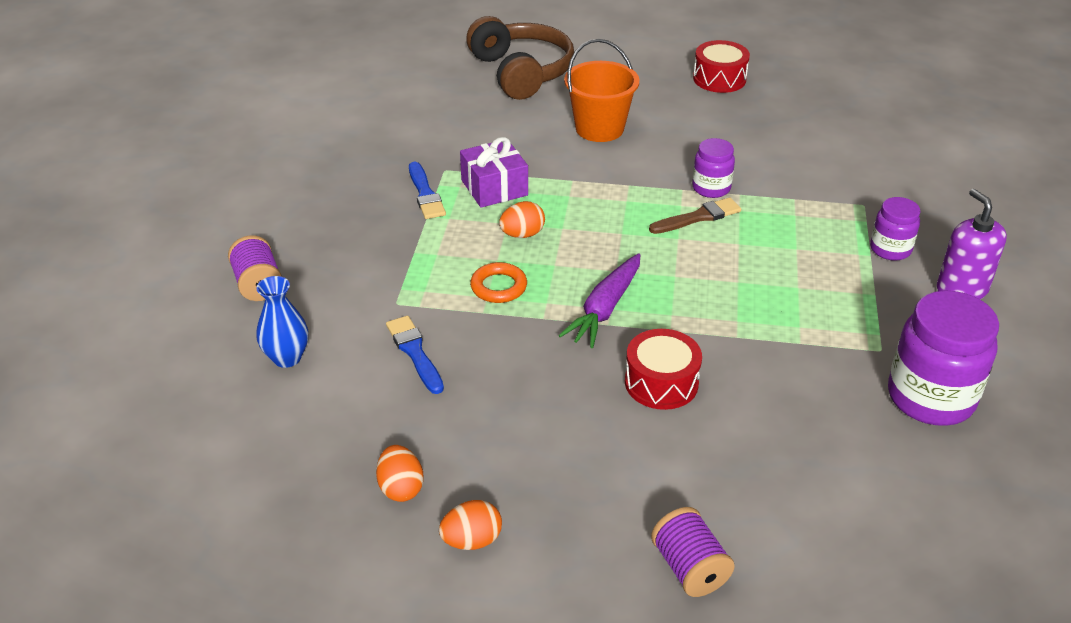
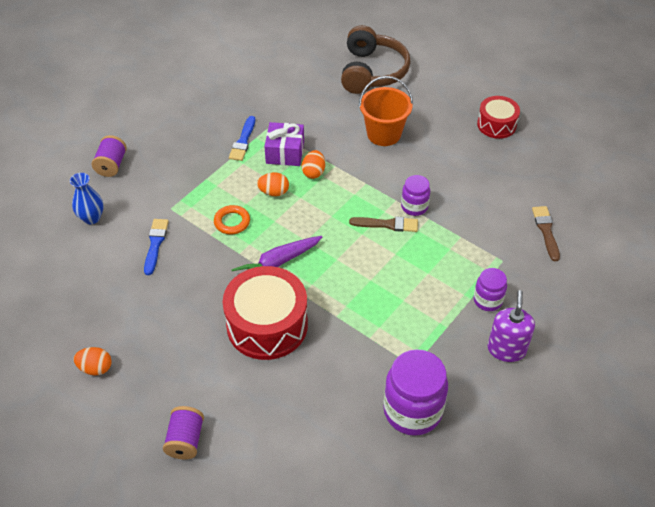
camera: 30 degrees right, 10 degrees up
(401, 488) = (86, 321): orange egg -> orange egg (313, 172)
(661, 383) = (267, 325): red drum -> red drum, size x1.72
(878, 159) = (546, 231): none -> brown brush

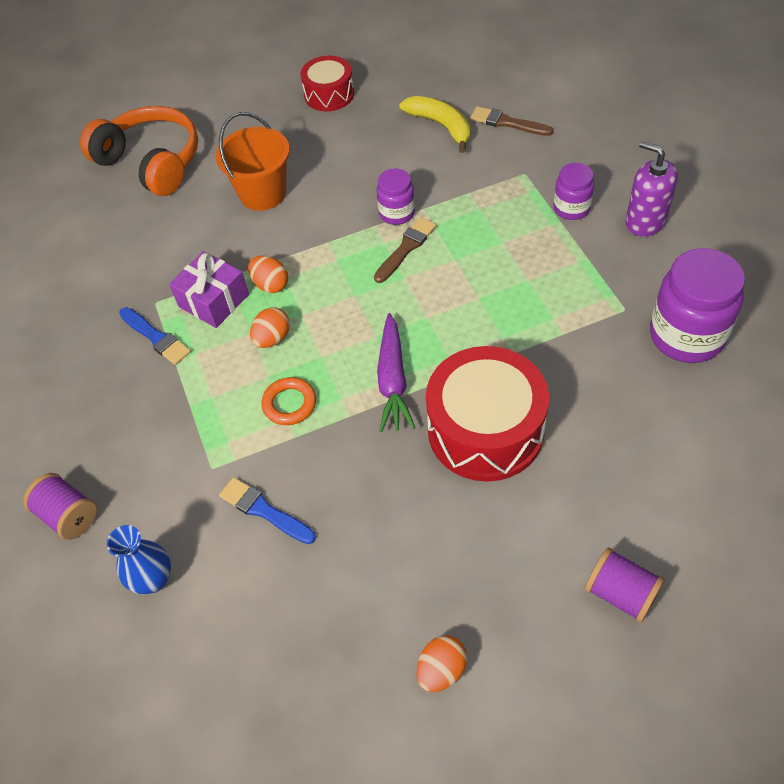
camera: 55 degrees left, 5 degrees up
(372, 72) = (151, 162): brown headphones -> orange headphones
(513, 195) = (441, 126): none -> yellow banana

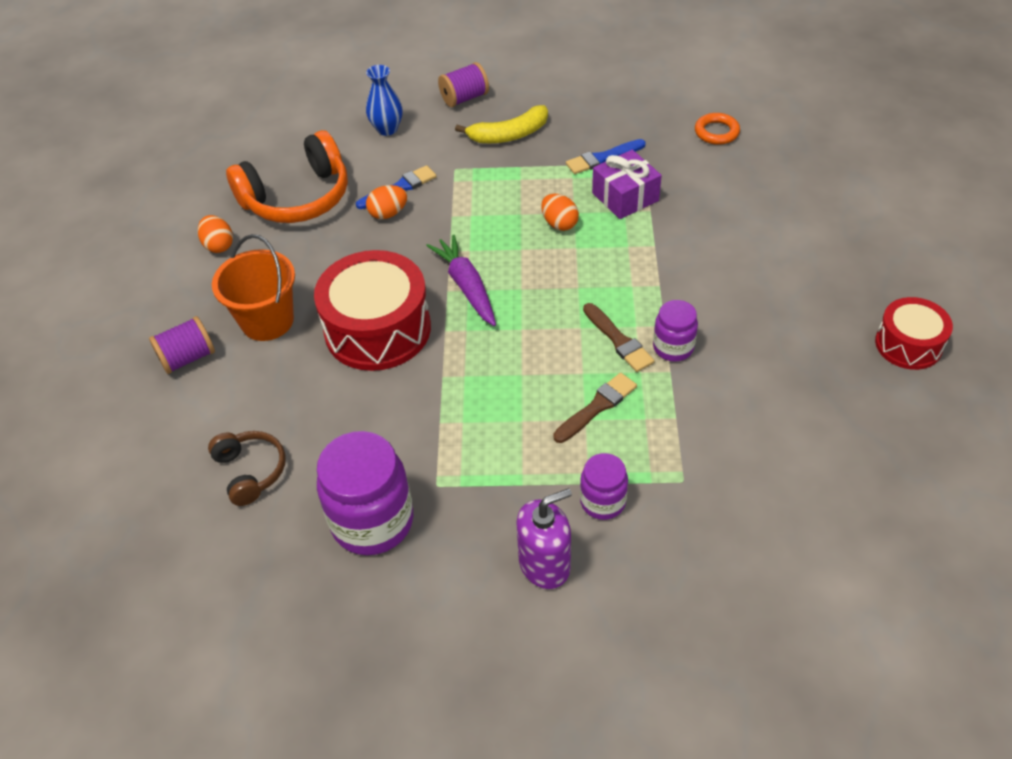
camera: 110 degrees right, 5 degrees down
(151, 162) = (840, 185): orange headphones -> orange headphones (297, 198)
(263, 193) = (754, 254): orange bucket -> orange bucket (267, 321)
(271, 285) = (624, 235): orange egg -> orange egg (388, 213)
(289, 404) = (484, 220): orange ring -> orange ring (716, 132)
(393, 380) = (466, 286): purple carrot -> purple carrot turned 45 degrees clockwise
(441, 126) = (805, 431): yellow banana -> yellow banana (509, 135)
(507, 123) = (784, 499): brown brush -> brown brush (597, 407)
(705, 450) = (250, 471): none -> brown headphones

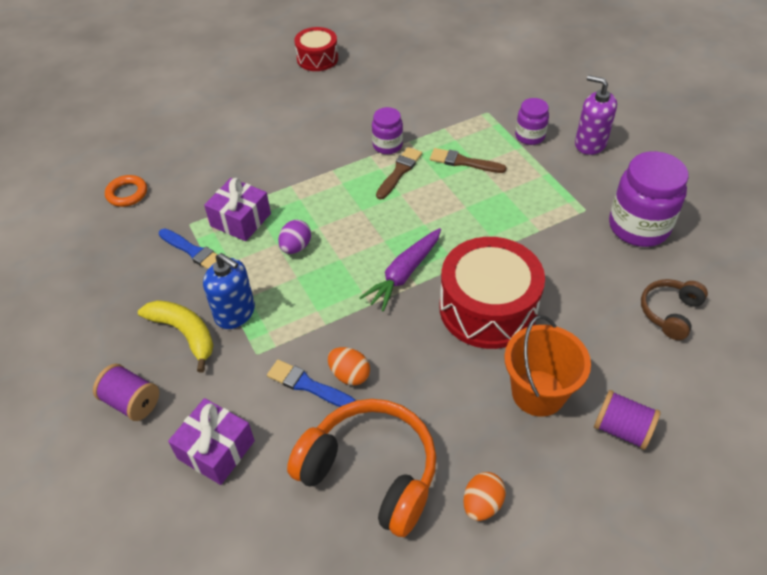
camera: 120 degrees left, 0 degrees up
(387, 129) = (216, 450): blue vase -> purple gift
(508, 166) = (235, 313): none -> blue soap dispenser
(559, 224) = (296, 247): orange egg -> purple egg

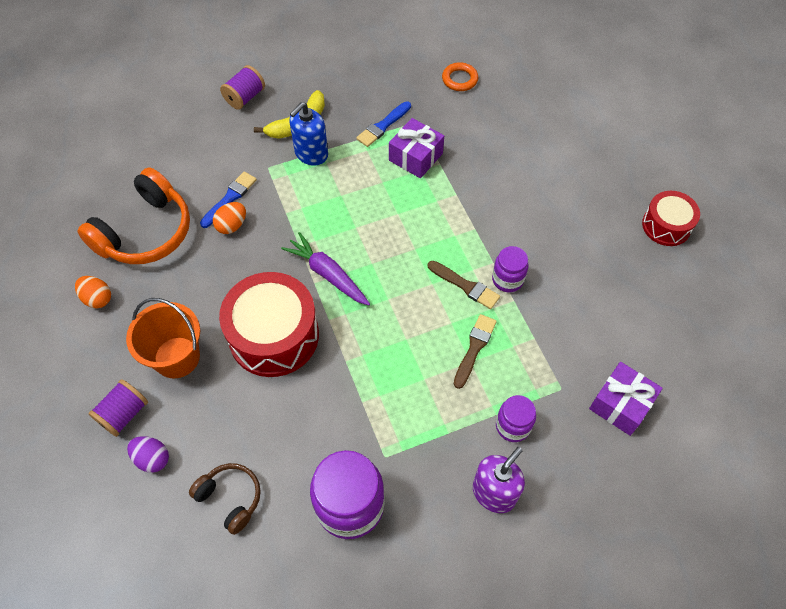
camera: 95 degrees right, 10 degrees up
(216, 450) = (192, 144): purple gift -> purple gift (620, 404)
(296, 247) = (375, 195): purple egg -> purple egg (152, 458)

